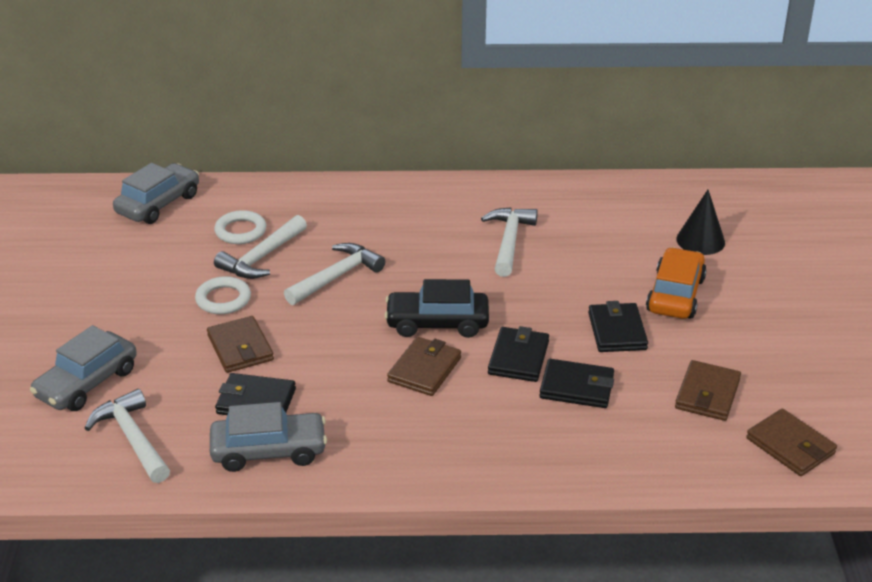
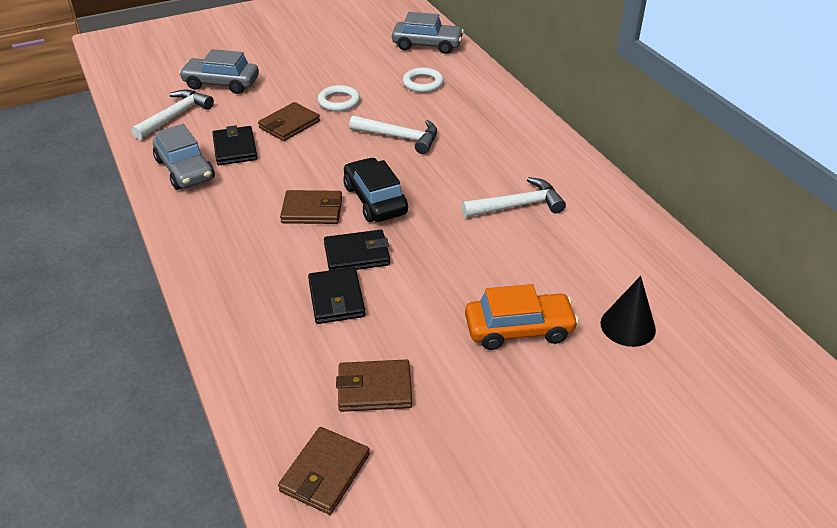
camera: 65 degrees right, 5 degrees up
(262, 257) = (398, 101): white hammer -> none
(617, 331) = (433, 303): black wallet -> none

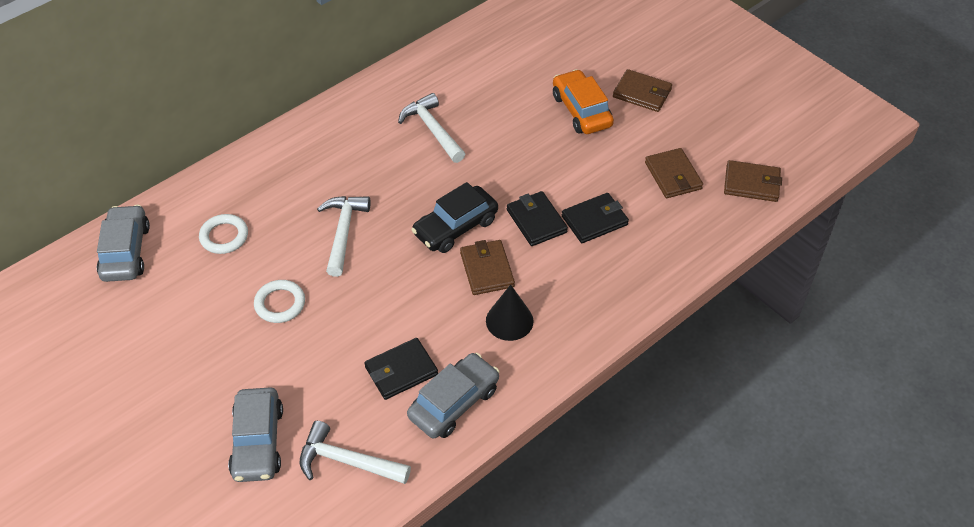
camera: 105 degrees left, 10 degrees up
(289, 125) = (340, 336): brown wallet -> brown wallet (642, 93)
(628, 326) = (554, 57): black cone -> black cone (509, 320)

